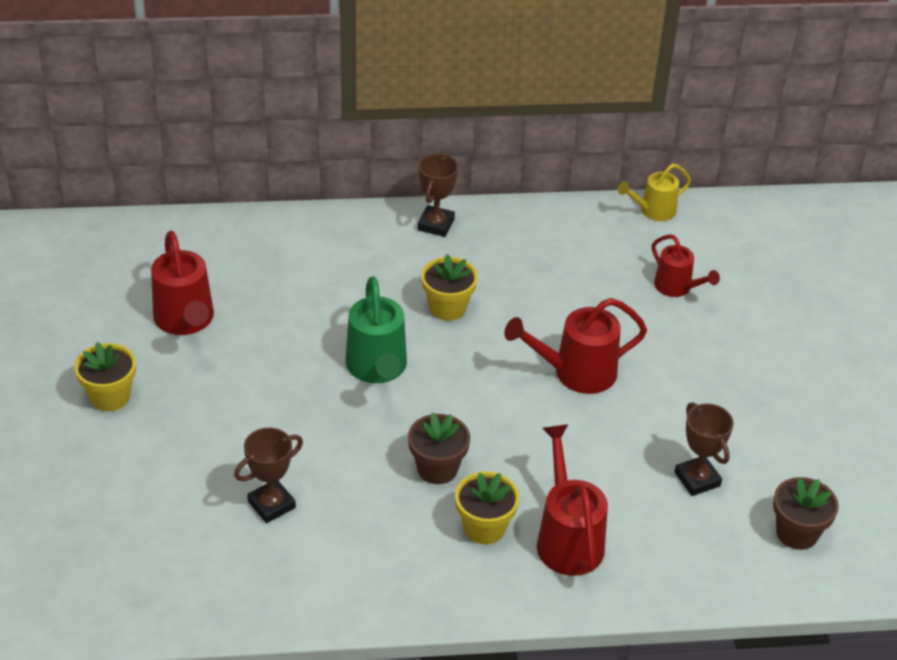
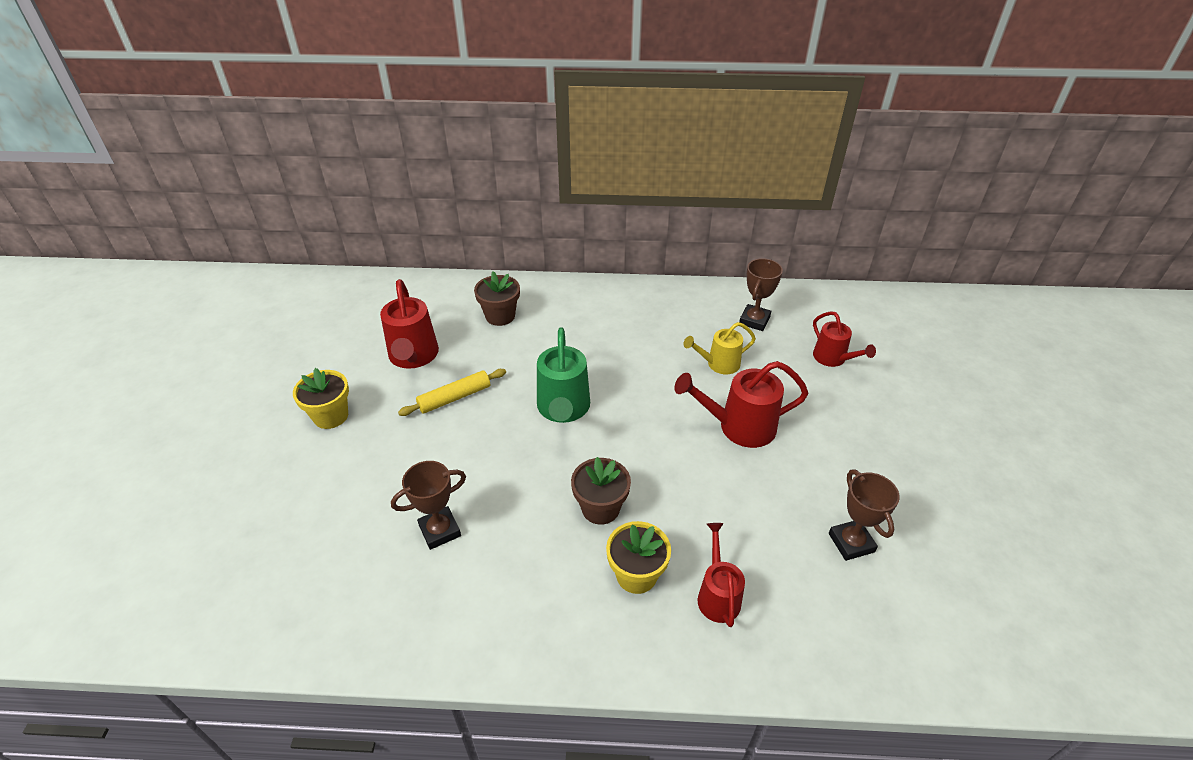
camera: 10 degrees right, 0 degrees up
(249, 365) = (454, 397): none -> yellow rolling pin
(436, 224) = (633, 295): brown trophy -> brown trophy (754, 320)
(447, 307) = (632, 361): yellow flower pot -> none
(567, 538) = (717, 594): red watering can -> red watering can, size x0.64
(653, 211) = (813, 296): yellow watering can -> yellow watering can (718, 364)
(797, 533) = (956, 613): brown flower pot -> brown flower pot (500, 316)

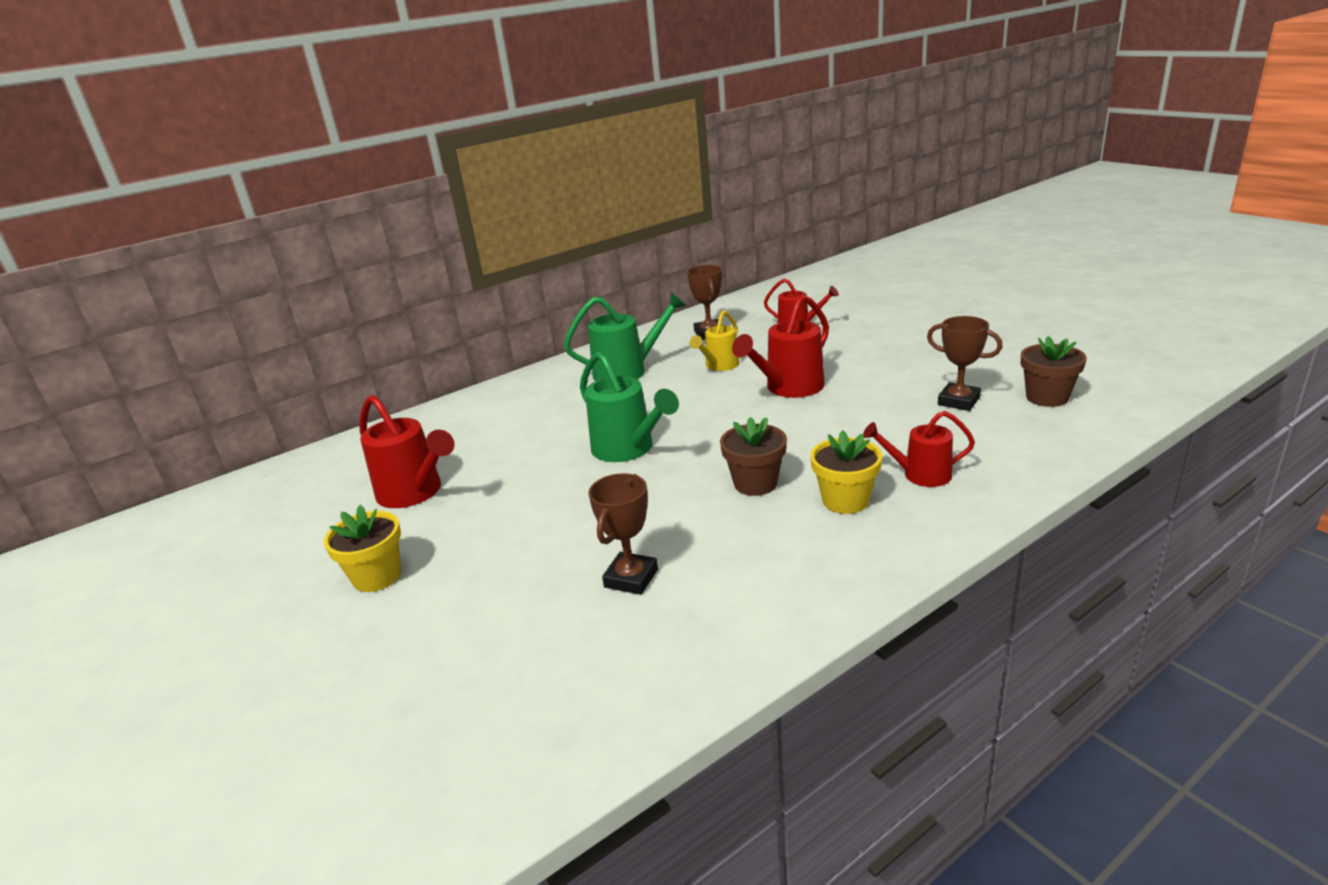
camera: 35 degrees left, 15 degrees down
(454, 397) = (506, 495): yellow rolling pin -> none
(500, 316) = (471, 427): brown flower pot -> brown flower pot (1047, 397)
(651, 325) = (628, 371): none -> green watering can
(717, 594) = (919, 475): red watering can -> red watering can turned 45 degrees counterclockwise

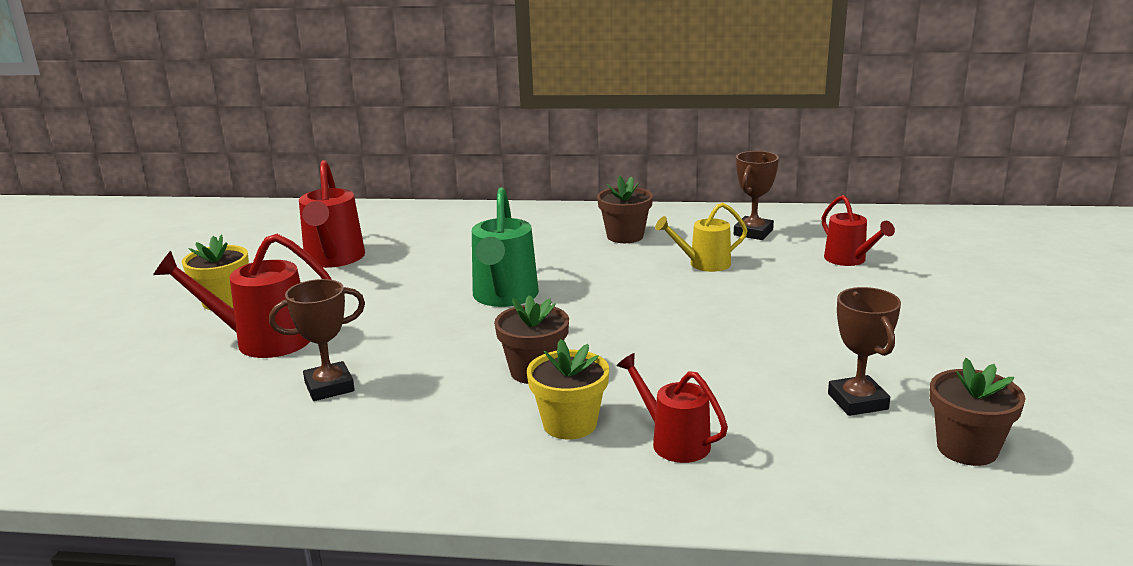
camera: 40 degrees right, 5 degrees down
(628, 371) = (625, 236): green watering can -> brown flower pot
(788, 388) = (721, 310): red watering can -> red watering can (262, 341)

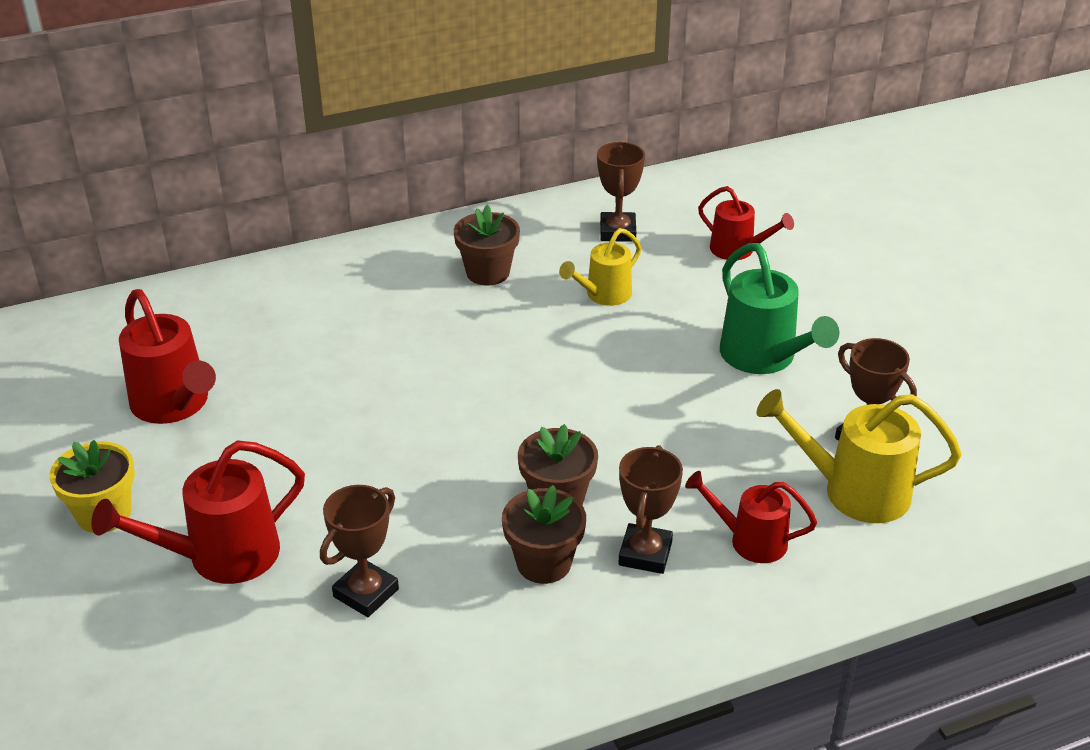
camera: 30 degrees left, 15 degrees up
(504, 297) = (436, 406): green watering can -> green watering can (764, 358)
(569, 424) = (645, 553): yellow flower pot -> brown trophy
(811, 434) = (853, 491): none -> yellow watering can
(967, 449) = (975, 464): brown flower pot -> brown flower pot (544, 563)

